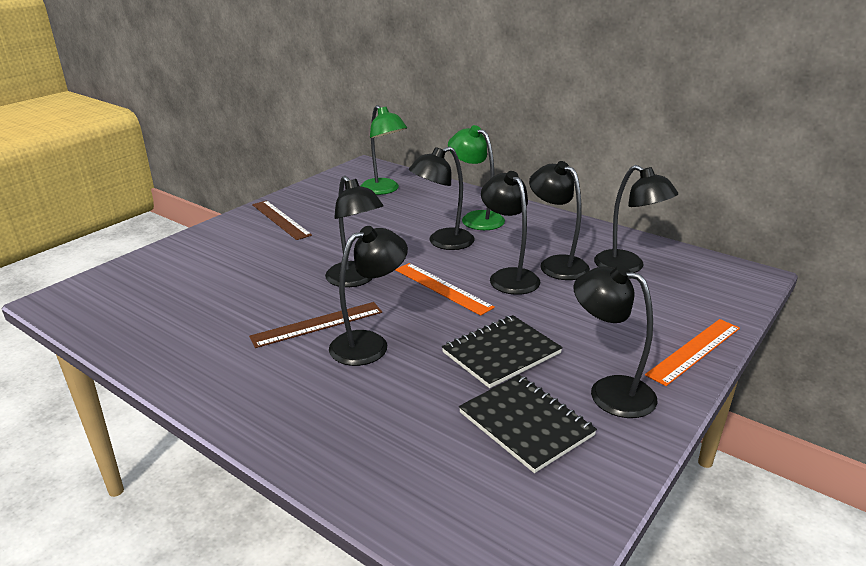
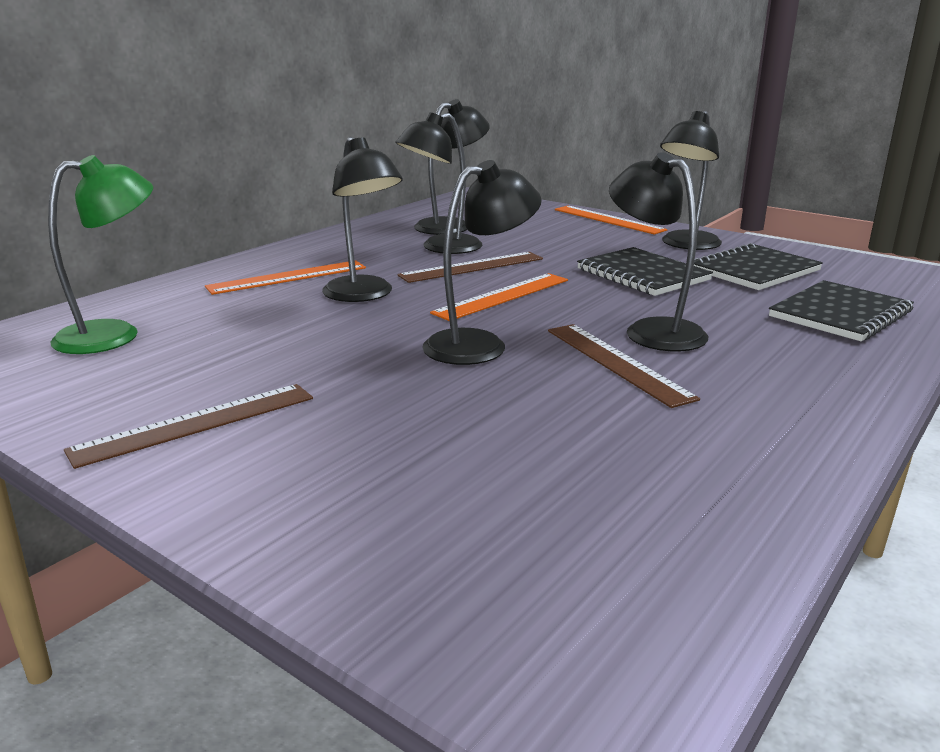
camera: 90 degrees left, 5 degrees down
(397, 452) = (840, 314): none -> black notebook
(476, 218) = (288, 277): green lamp -> orange ruler
(508, 276) = (472, 267): black lamp -> brown ruler

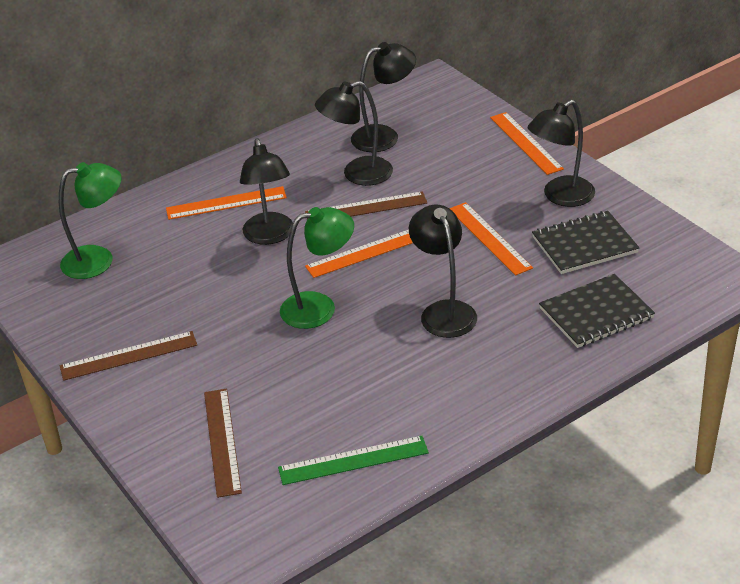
camera: 20 degrees right, 15 degrees up
(479, 344) = (319, 308): black lamp -> green lamp
(617, 362) = (395, 342): brown ruler -> brown ruler (222, 441)
(642, 275) = (489, 238): black notebook -> orange ruler
(687, 500) = (353, 460): none -> green ruler

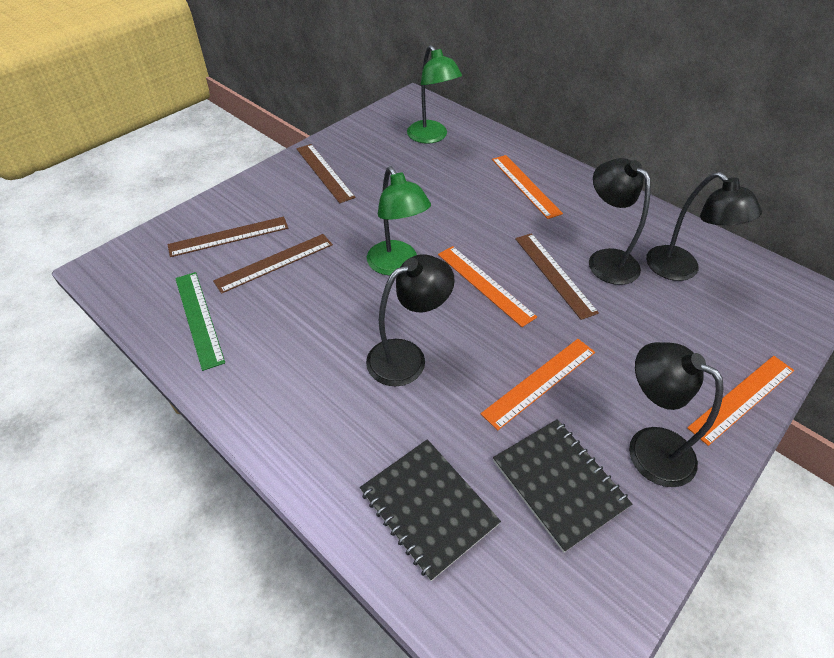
camera: 75 degrees right, 10 degrees up
(270, 236) = (488, 218): black lamp -> none
(283, 401) = (274, 263): none -> brown ruler

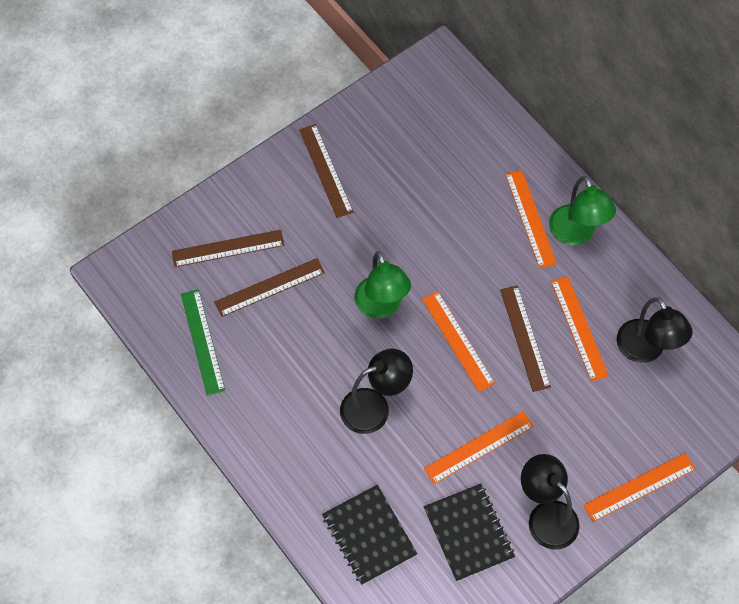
camera: 10 degrees right, 15 degrees up
(431, 137) = (447, 129): green lamp -> green lamp (576, 234)
(605, 260) = (579, 328): black lamp -> orange ruler

